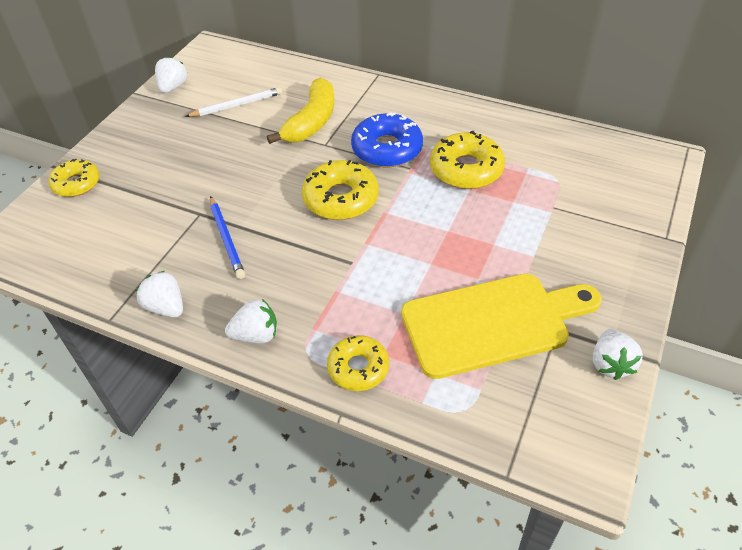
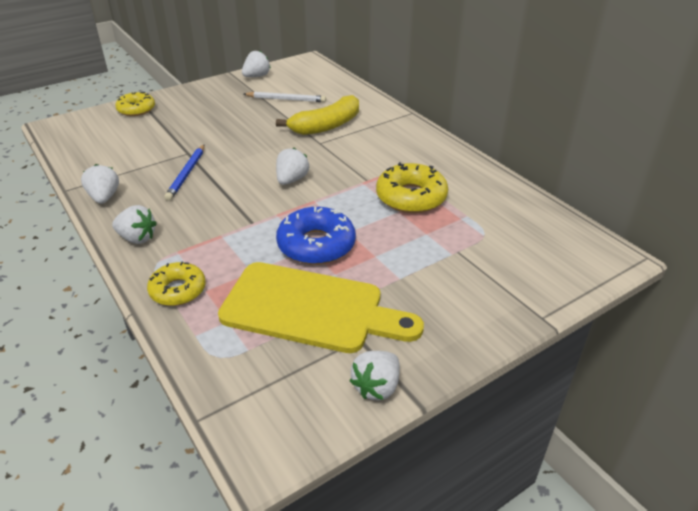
camera: 30 degrees right, 10 degrees down
(341, 198) = (291, 180): yellow donut -> white strawberry
(387, 149) = (362, 161): blue donut -> blue donut (316, 245)

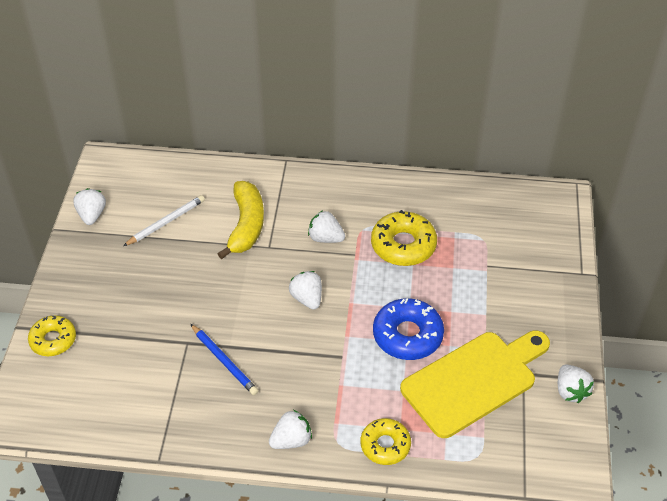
camera: 50 degrees left, 10 degrees up
(104, 197) = (203, 436): white strawberry -> white strawberry (325, 238)

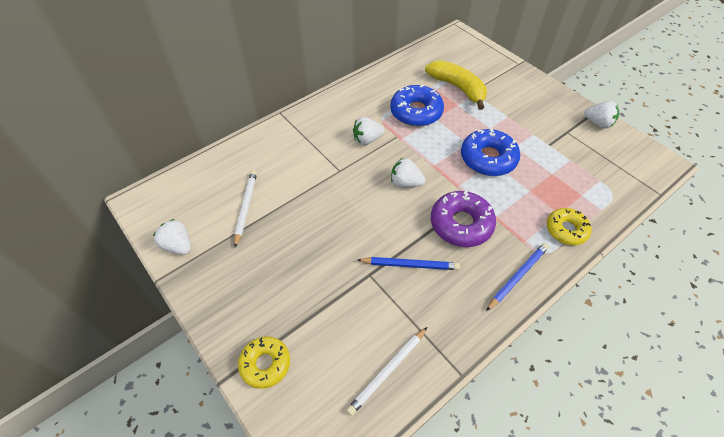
camera: 45 degrees left, 5 degrees up
(117, 413) = (388, 371): none -> white pencil
(246, 225) = (306, 168): yellow banana -> yellow banana (458, 88)
(291, 440) = (517, 276): white strawberry -> blue pencil
(305, 366) = (461, 224): none -> purple donut
(403, 245) = (416, 112): yellow donut -> blue donut
(473, 380) = (552, 155): yellow cutting board -> none

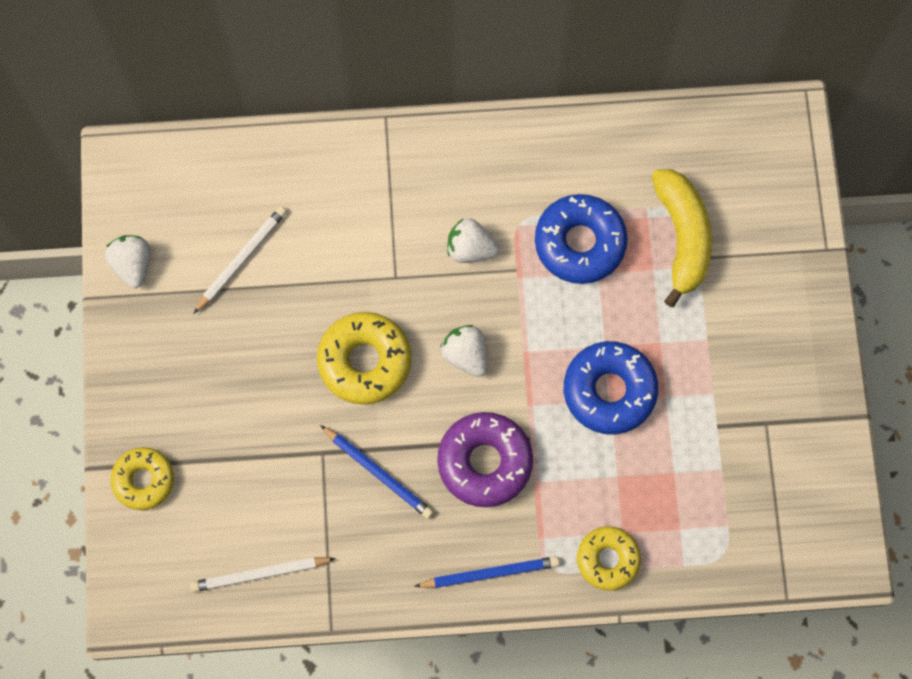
camera: 35 degrees right, 20 degrees up
(355, 215) = (364, 361): none -> yellow donut
(598, 123) = (828, 439): white strawberry -> none

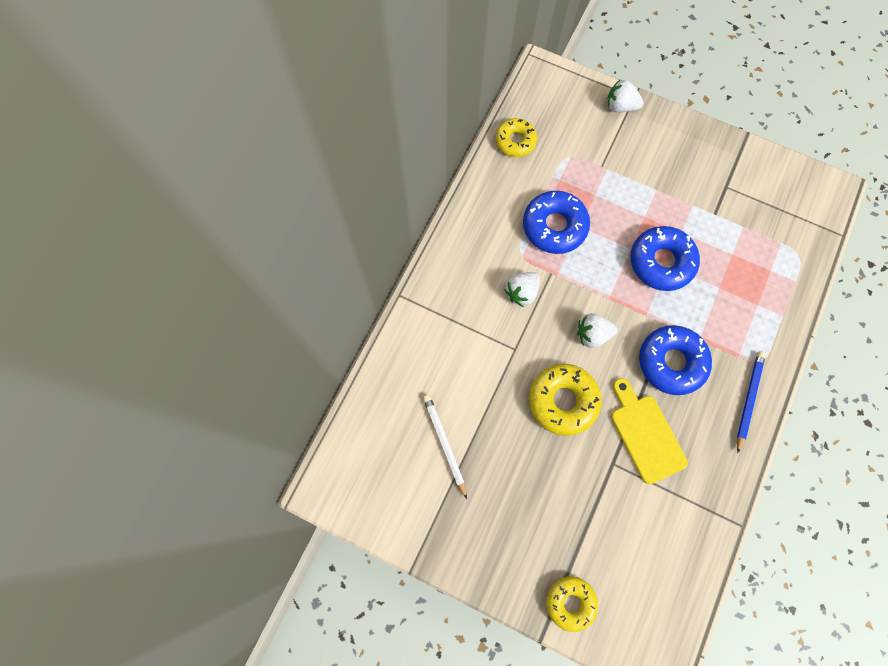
camera: 60 degrees left, 0 degrees up
(133, 265) = (404, 523): white strawberry -> white strawberry (620, 106)
(260, 574) = (679, 554): white pencil -> none
(378, 473) = (645, 434): blue pencil -> yellow cutting board
(484, 462) = (671, 362): purple donut -> blue donut
(608, 559) = (771, 323): yellow donut -> yellow donut (515, 141)
(682, 237) = (583, 167): yellow banana -> none

